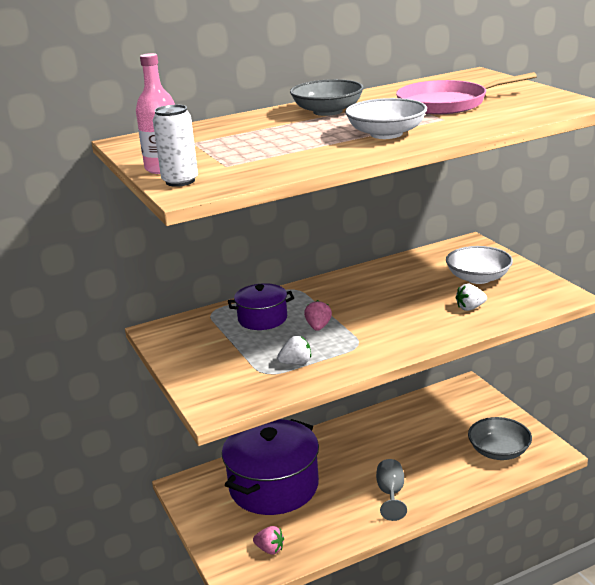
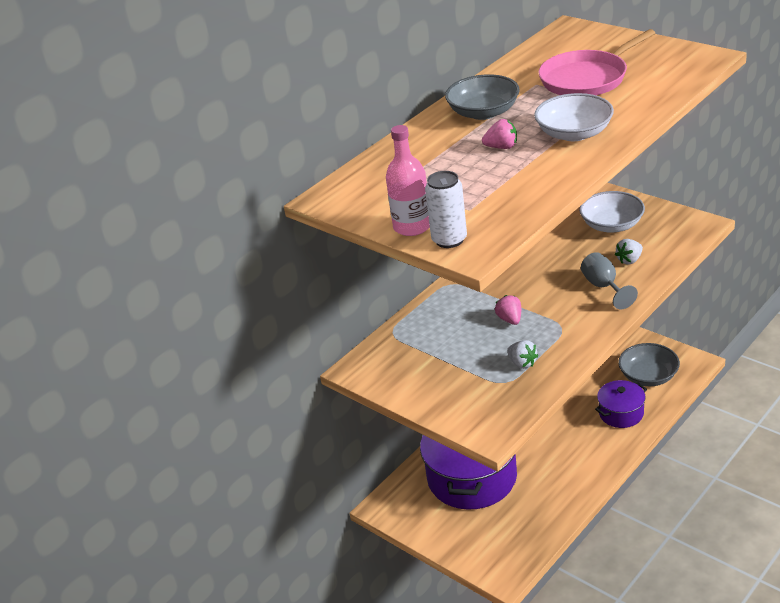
camera: 20 degrees left, 10 degrees up
(262, 319) = (449, 326): purple pot -> purple pot (621, 413)
(270, 549) = (512, 537): pink strawberry -> pink strawberry (502, 147)
(296, 363) = (522, 363): white strawberry -> white strawberry turned 90 degrees clockwise
(391, 494) = (582, 448): grey goblet -> grey goblet (604, 287)

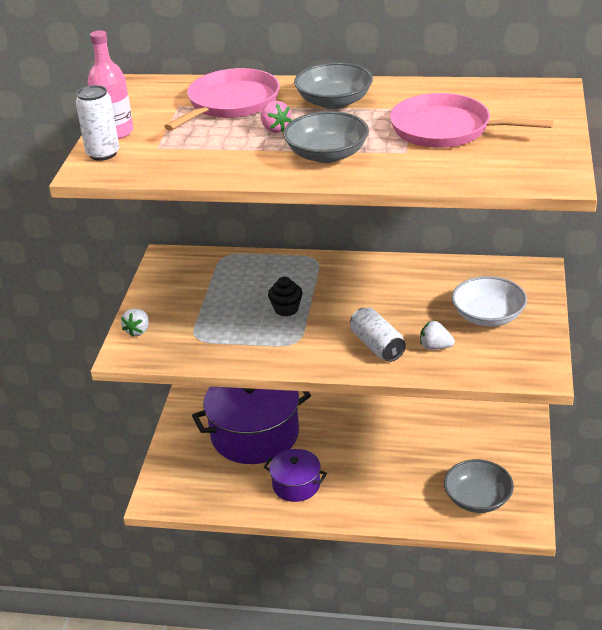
camera: 55 degrees right, 0 degrees up
(426, 158) = (231, 103): none -> pink pan
(510, 319) = (286, 309): pink strawberry -> black cupcake
(522, 363) = (228, 338): white strawberry -> white strawberry (138, 331)
(574, 133) = (327, 154): white bowl -> grey bowl
(604, 287) = (377, 346): grey goblet -> white can
(621, 413) = (407, 498): purple pot -> purple pot (296, 485)

